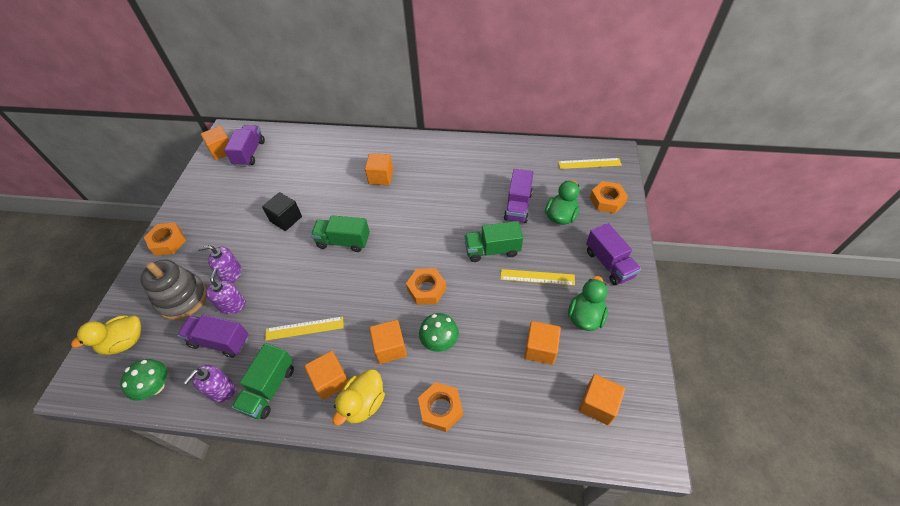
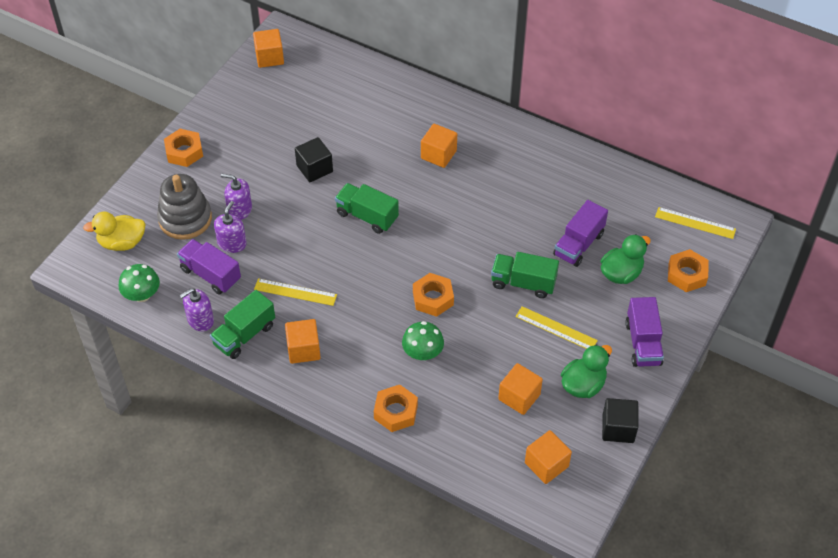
camera: 20 degrees right, 0 degrees up
(250, 153) = (300, 72): purple truck -> none
(363, 404) = (326, 380): yellow duck -> none
(390, 348) = (371, 341): orange cube -> none
(635, 344) = (618, 428): none -> black cube

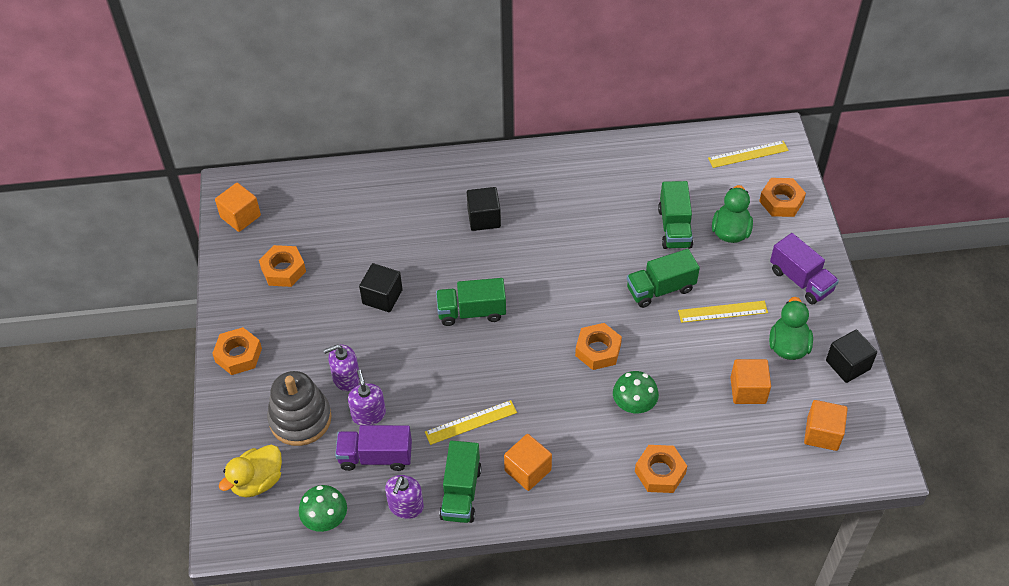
camera: 35 degrees left, 0 degrees up
(265, 111) = (283, 270): none -> orange nut
(438, 154) = (484, 218): orange cube -> black cube
(578, 244) = (674, 228): purple truck -> green truck

